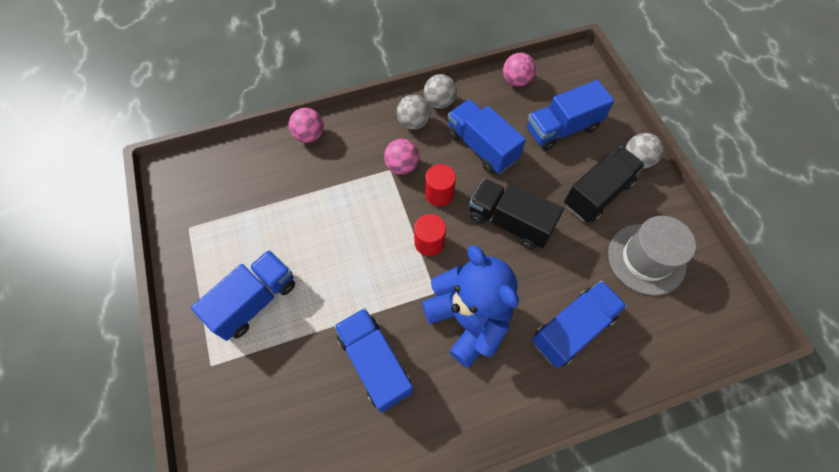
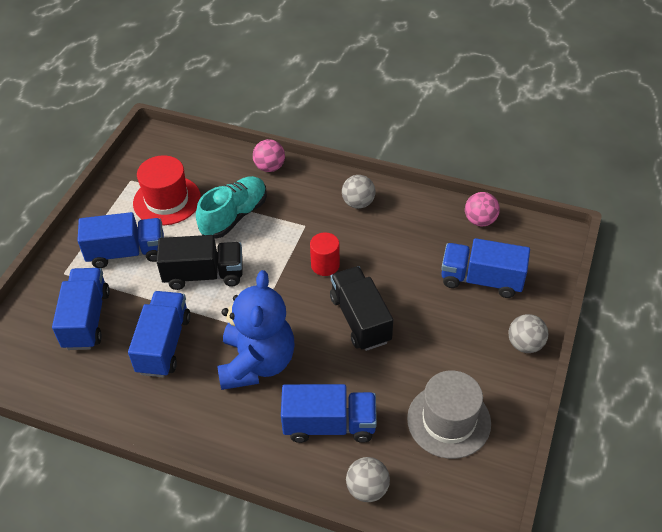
camera: 40 degrees right, 15 degrees down
(244, 225) = (167, 200): none -> red hat
(321, 200) = (234, 216): none -> turquoise shoe
(402, 166) = (317, 228): pink ball -> none
(429, 243) = (282, 293): red cylinder -> none
(439, 102) = (395, 200): grey ball -> grey ball (367, 489)
(481, 147) = (395, 252): blue truck -> blue truck (87, 319)
(597, 194) = (459, 347): black truck -> black truck (204, 275)

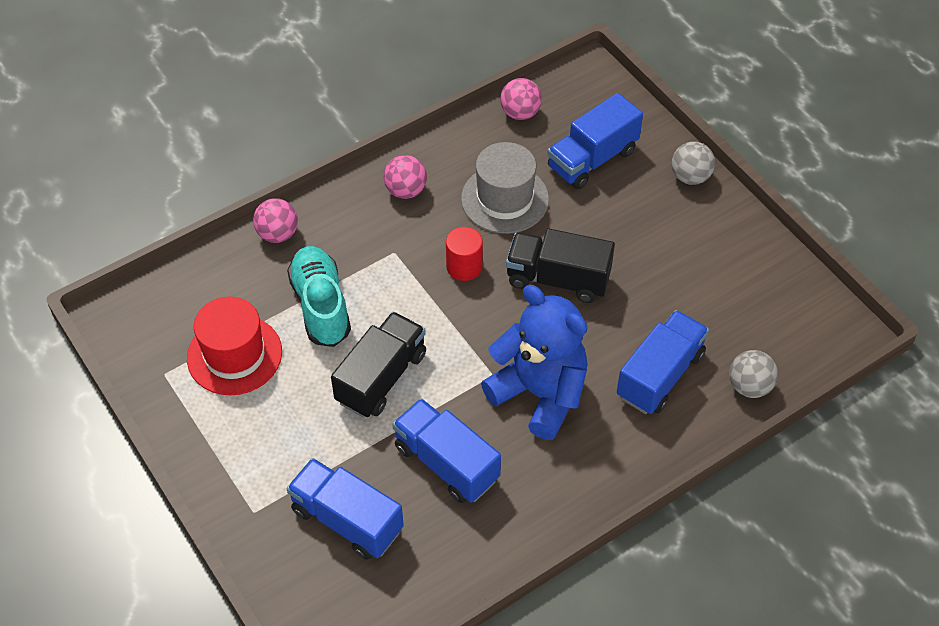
camera: 55 degrees left, 5 degrees up
(127, 252) = (280, 434): blue truck -> none
(358, 203) = (406, 190): grey ball -> pink ball
(448, 421) = (726, 283): grey hat -> grey hat (505, 199)

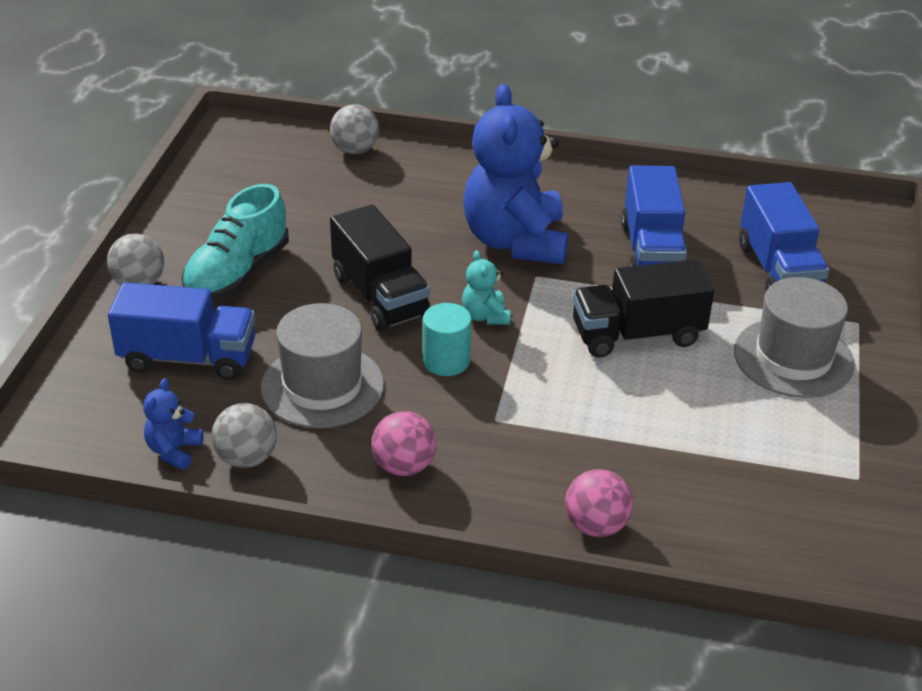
camera: 135 degrees left, 15 degrees down
(234, 355) = (764, 444): red hat -> none
(271, 440) = (793, 358): none -> grey hat
(321, 306) = (627, 426): turquoise shoe -> turquoise shoe (237, 274)
(464, 266) = (446, 361): red cylinder -> turquoise cylinder
(482, 316) = (485, 316): none -> turquoise teddy bear
(483, 136) = (246, 458): none -> grey ball
(520, 113) = (174, 451): pink ball -> blue teddy bear
(660, 375) = (406, 193): blue truck -> none

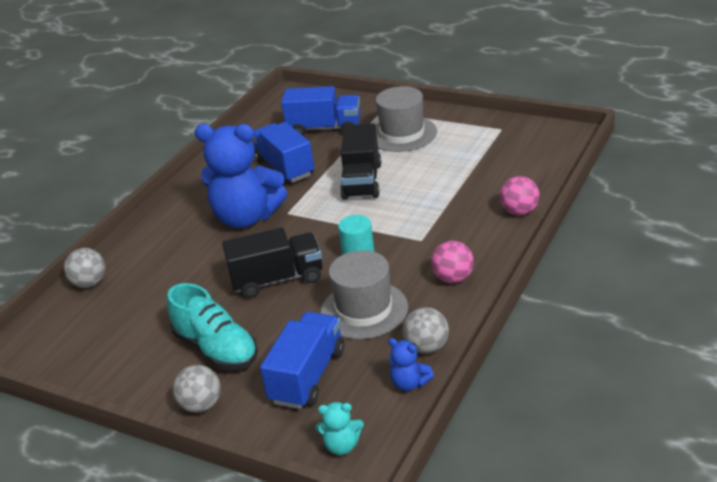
camera: 70 degrees left, 5 degrees down
(485, 316) = (319, 236): turquoise teddy bear -> turquoise teddy bear (342, 446)
(651, 251) = (285, 168): blue truck -> blue truck turned 135 degrees counterclockwise

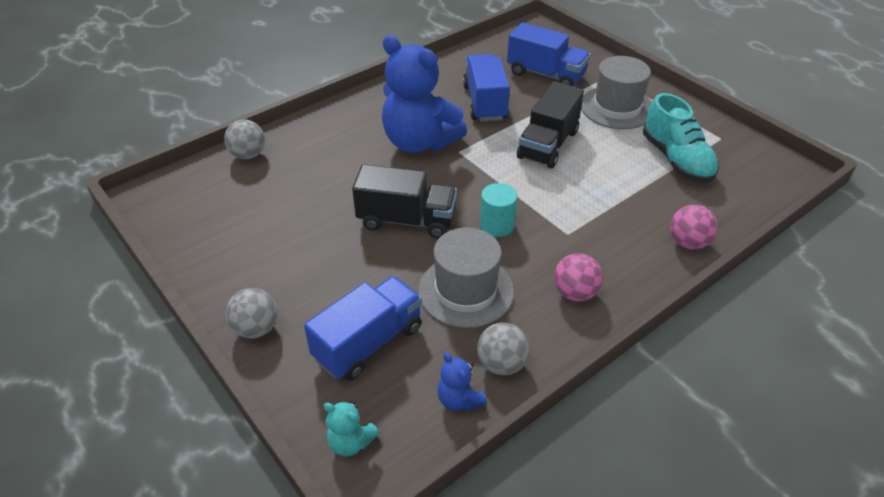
camera: 20 degrees right, 10 degrees up
(216, 349) = (307, 272): turquoise shoe -> turquoise shoe (676, 159)

